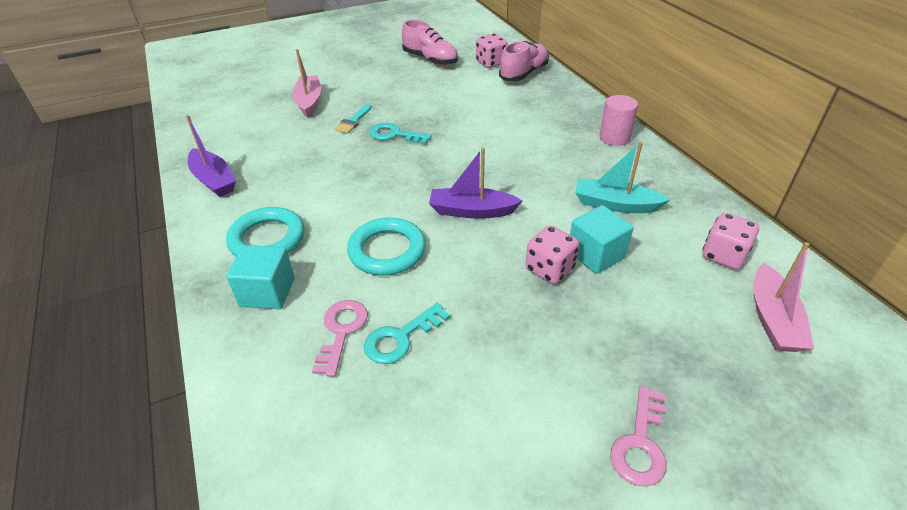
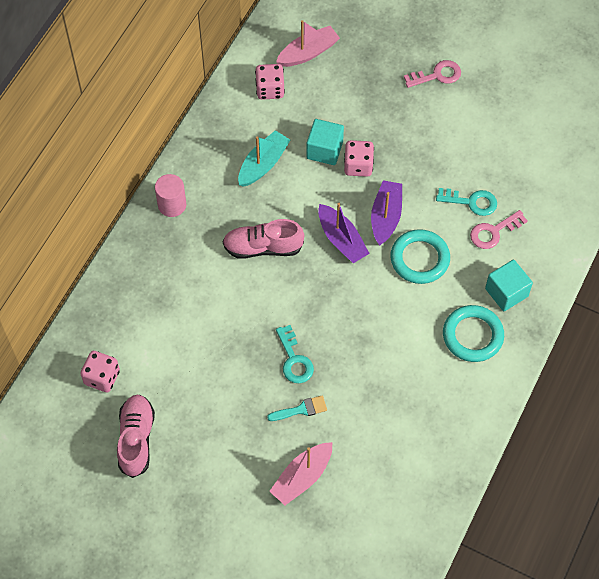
camera: 130 degrees left, 20 degrees up
(214, 180) = (457, 434): purple boat -> purple boat (386, 216)
(524, 73) = (104, 333): pink shoe -> pink shoe (263, 247)
(615, 204) = (263, 164): turquoise boat -> turquoise boat turned 120 degrees counterclockwise

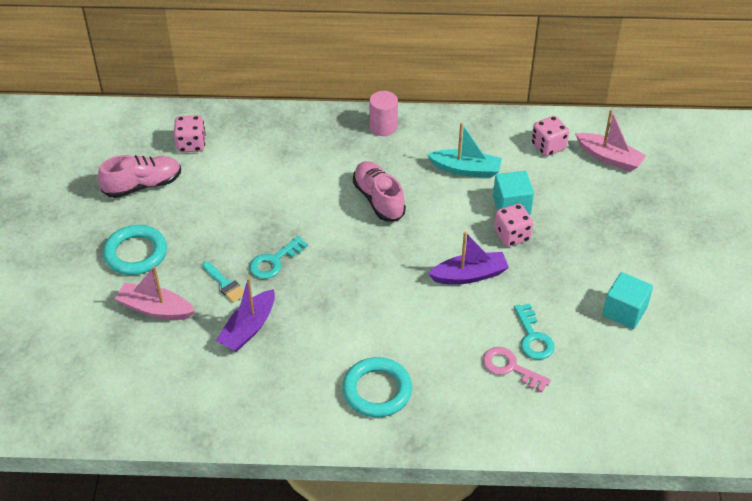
camera: 65 degrees right, 15 degrees down
(341, 240) = (422, 251): purple boat -> purple boat (248, 328)
(419, 259) = (439, 317): turquoise ring -> turquoise ring (136, 253)
(437, 75) = (662, 260): pink key -> none
(506, 292) = (445, 403): turquoise cube -> turquoise cube (624, 311)

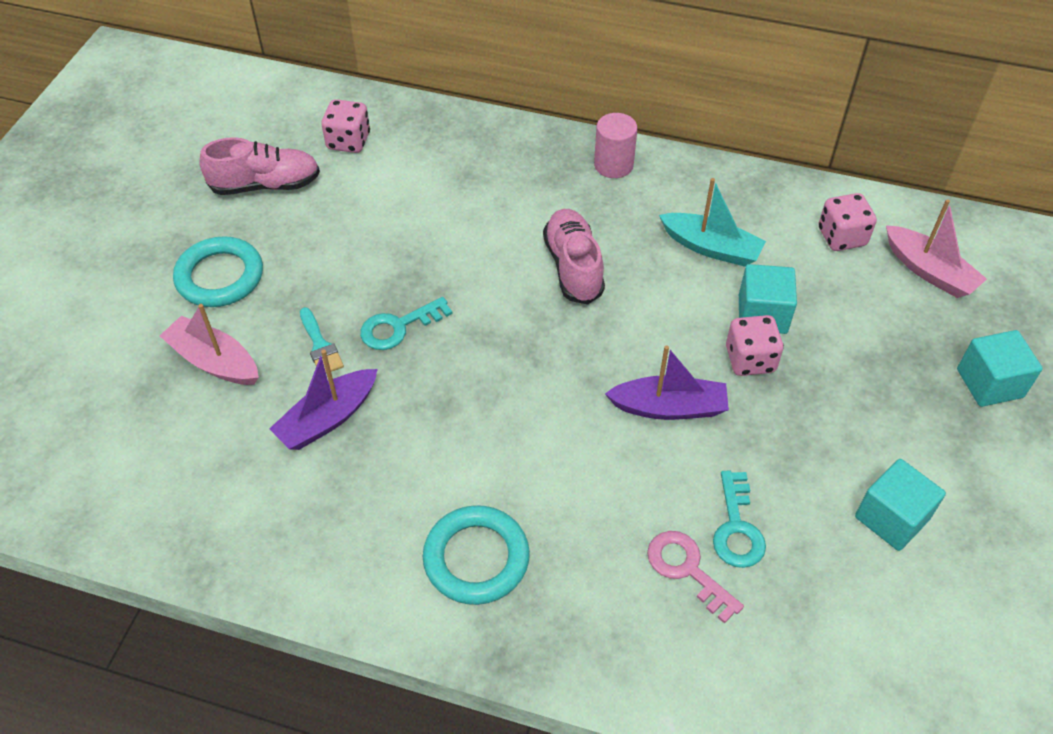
camera: 15 degrees right, 5 degrees up
(663, 220) = (989, 383): none -> turquoise cube

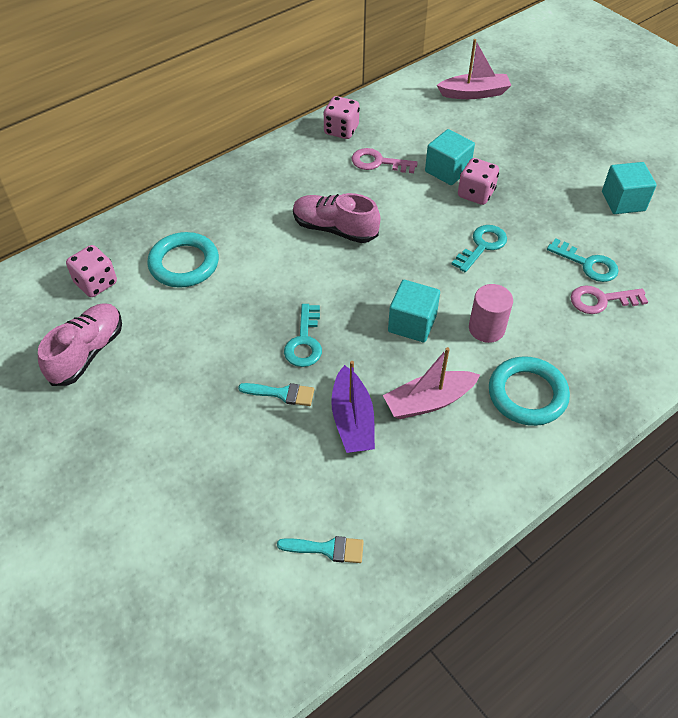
camera: 55 degrees left, 0 degrees up
(164, 479) = (327, 549): none -> turquoise brush
(214, 361) = (239, 466): pink boat -> pink boat (428, 401)
(220, 277) = (155, 425): turquoise ring -> turquoise ring (184, 264)
(613, 165) = (267, 166): pink cylinder -> pink cylinder (486, 328)
(669, 407) = (482, 246): purple boat -> turquoise key
(711, 248) = (378, 162): turquoise boat -> pink key
(841, 237) = (420, 109): pink dice -> pink dice (341, 130)
(989, 383) = (565, 117): turquoise cube -> turquoise cube (412, 323)

